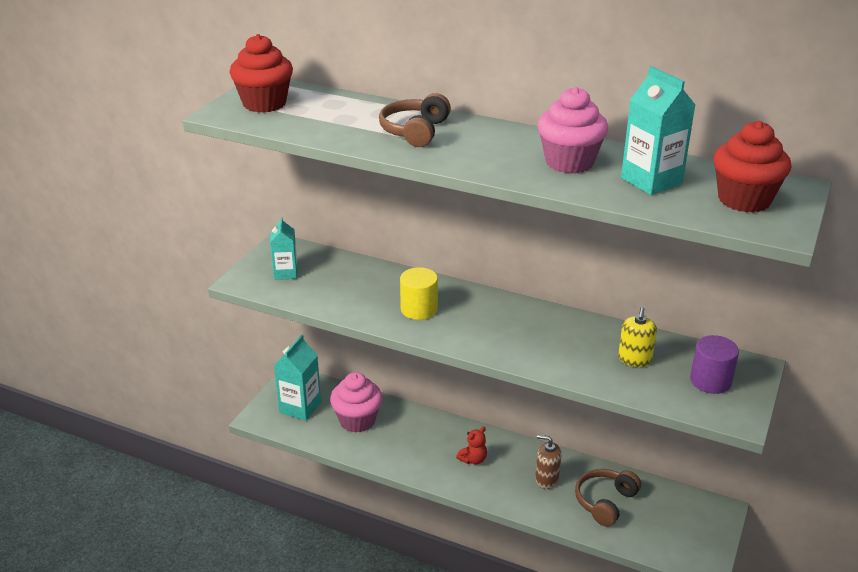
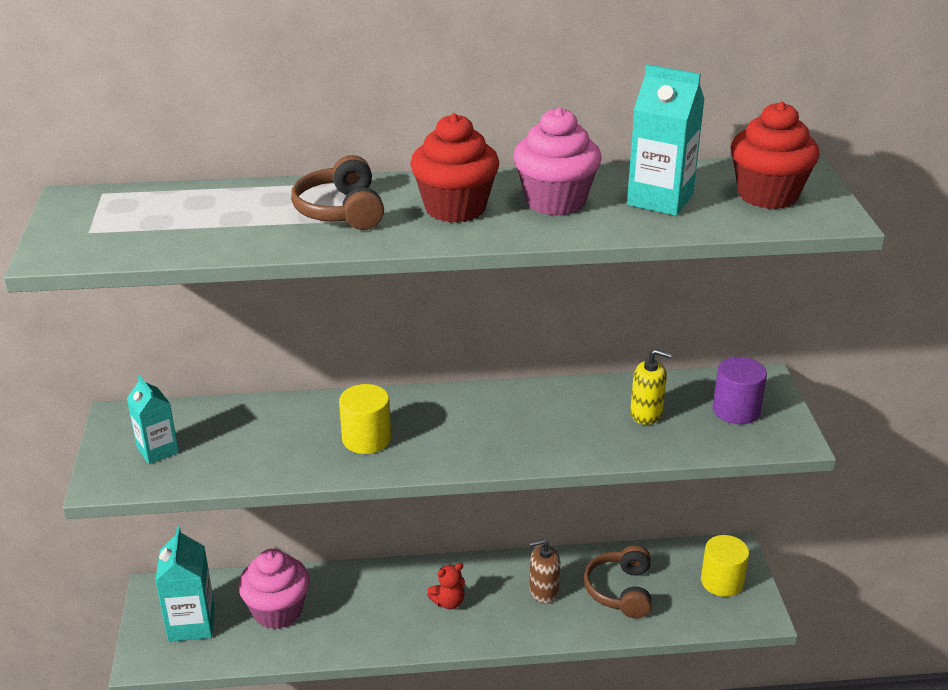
camera: 30 degrees left, 0 degrees up
(264, 103) = (103, 225): red cupcake -> red cupcake (455, 208)
(473, 459) = (448, 602): red teddy bear -> red teddy bear turned 45 degrees clockwise
(634, 359) = (646, 414): yellow soap dispenser -> yellow soap dispenser turned 60 degrees counterclockwise
(692, 528) = (722, 581): none -> yellow cylinder

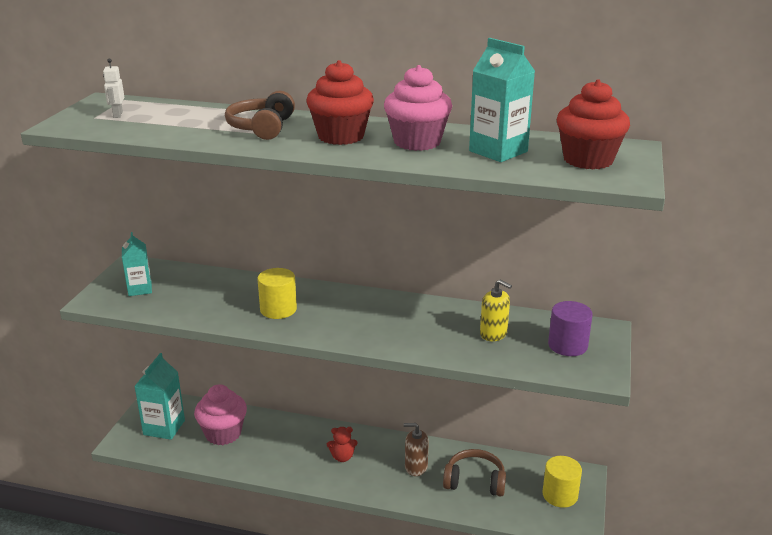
camera: 20 degrees right, 5 degrees down
(120, 221) = (117, 115): none -> white robot
(620, 591) = (475, 481): brown headphones -> brown headphones turned 75 degrees clockwise

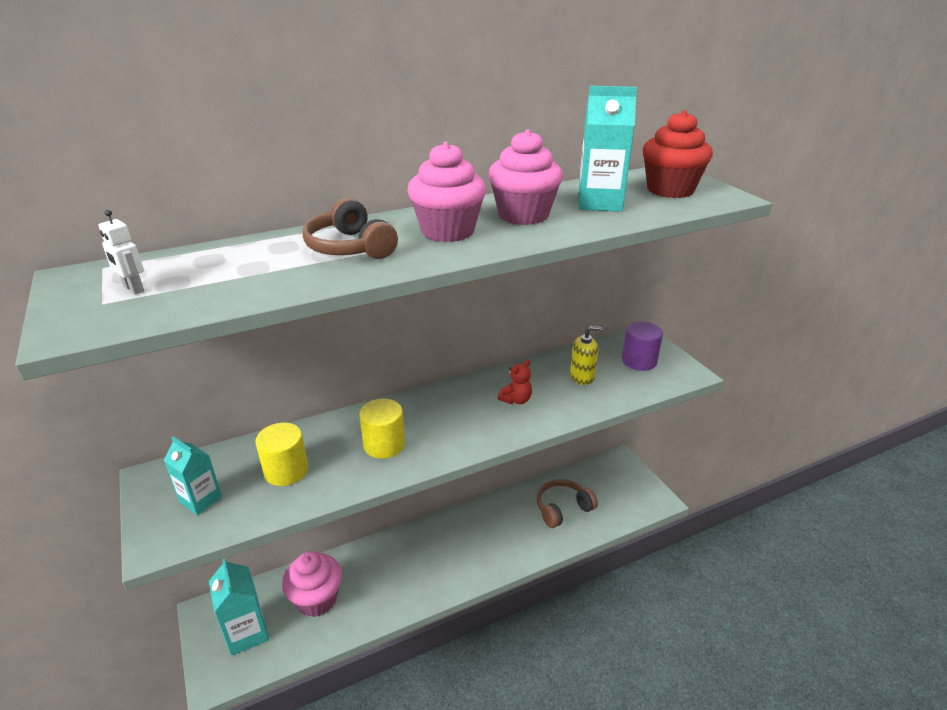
camera: 40 degrees left, 5 degrees up
(341, 136) = (447, 231): red cupcake -> pink cupcake
(342, 457) = (447, 552): red teddy bear -> red teddy bear (516, 400)
(416, 467) = (511, 524): brown soap dispenser -> none
(560, 495) = (623, 483): yellow cylinder -> yellow cylinder (286, 470)

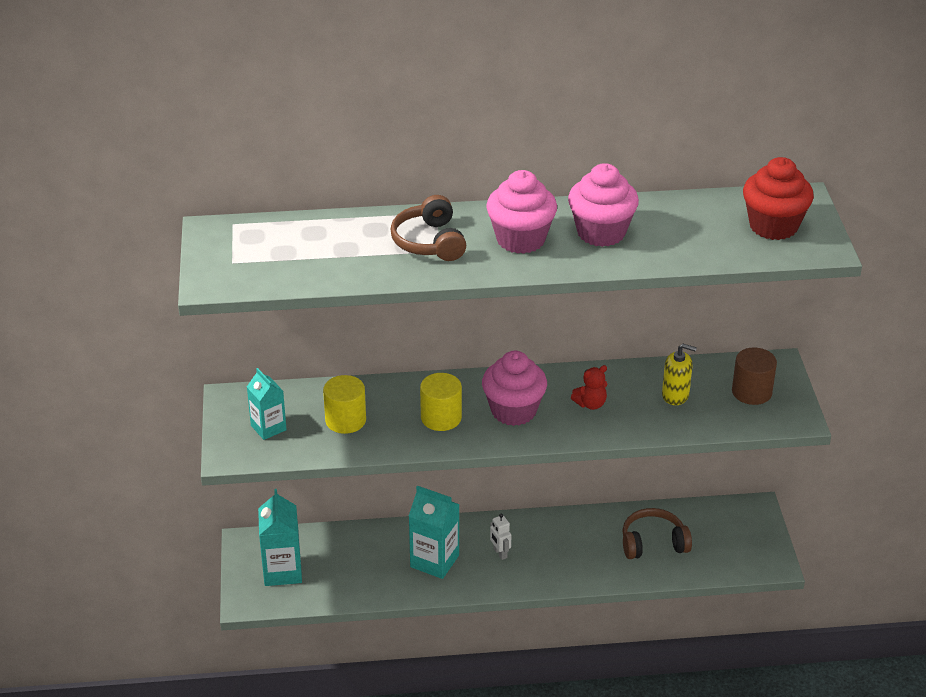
camera: 20 degrees right, 5 degrees up
(133, 289) = (254, 252): white robot -> white robot (500, 553)
(317, 599) = (355, 560): pink cupcake -> pink cupcake (513, 411)
(599, 203) = (686, 231): turquoise carton -> turquoise carton (434, 561)
(639, 361) = (751, 392): purple cylinder -> brown cylinder

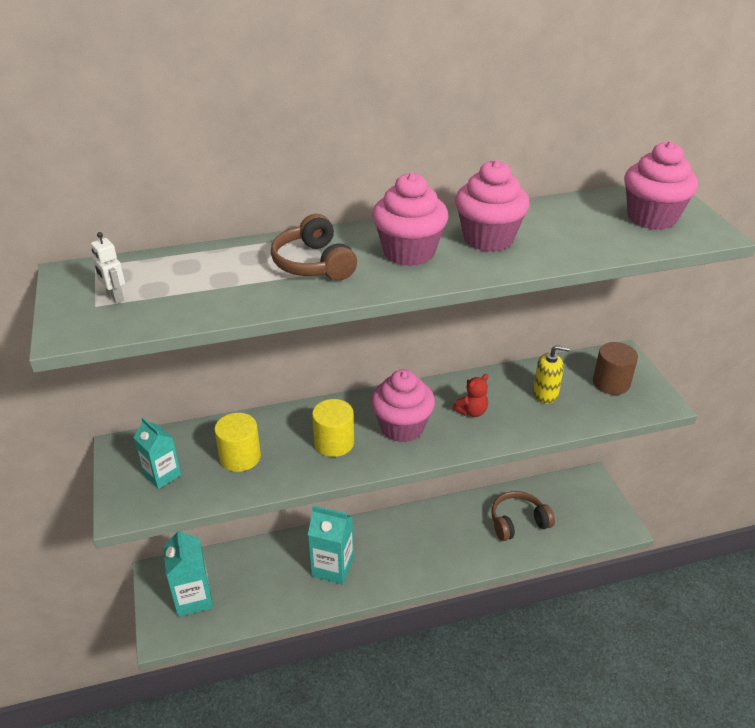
camera: 10 degrees left, 0 degrees up
(500, 553) = (389, 551): white robot -> white robot (115, 297)
(773, 226) = (651, 218): red cupcake -> pink cupcake

